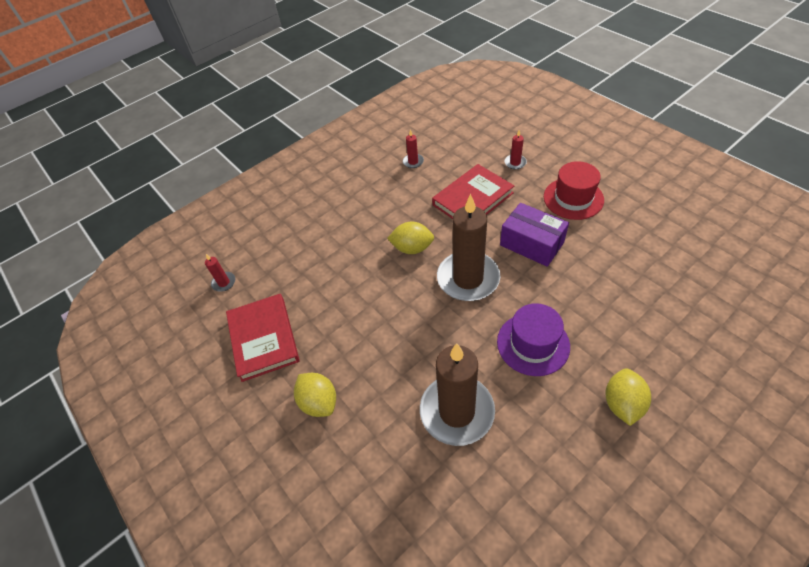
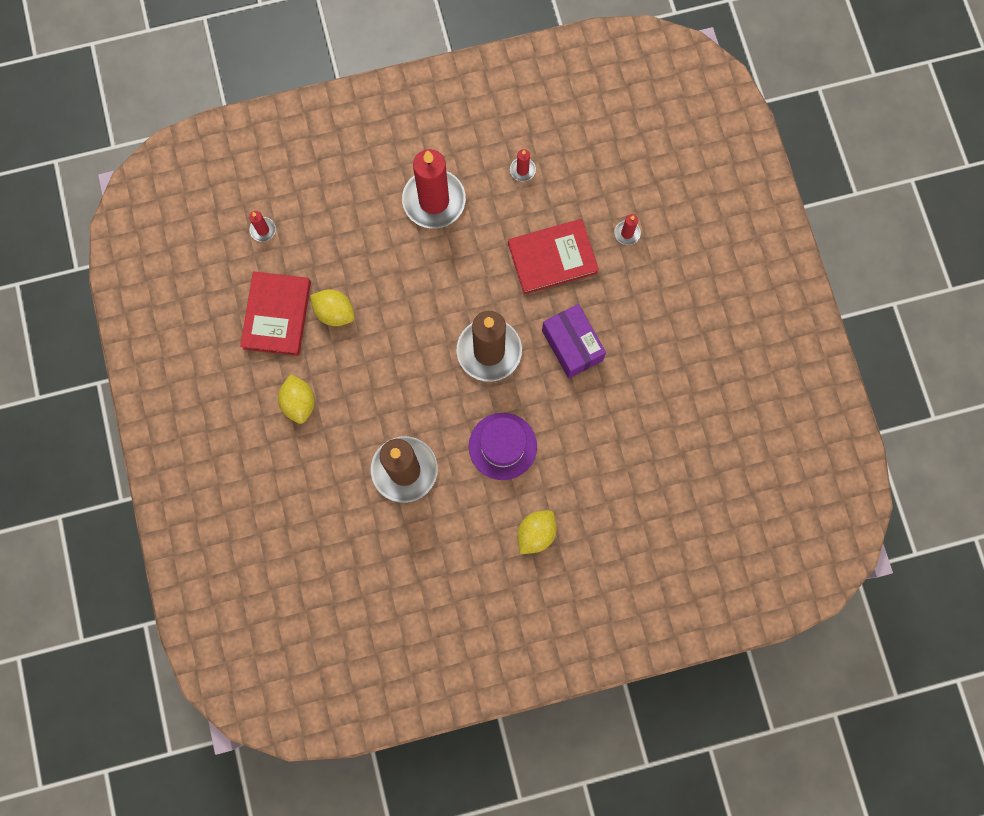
camera: 20 degrees right, 25 degrees up
(358, 205) = (434, 201): none -> red candle
(412, 248) = (458, 287): yellow lemon -> yellow lemon (335, 312)
(573, 198) = (650, 314): red hat -> none

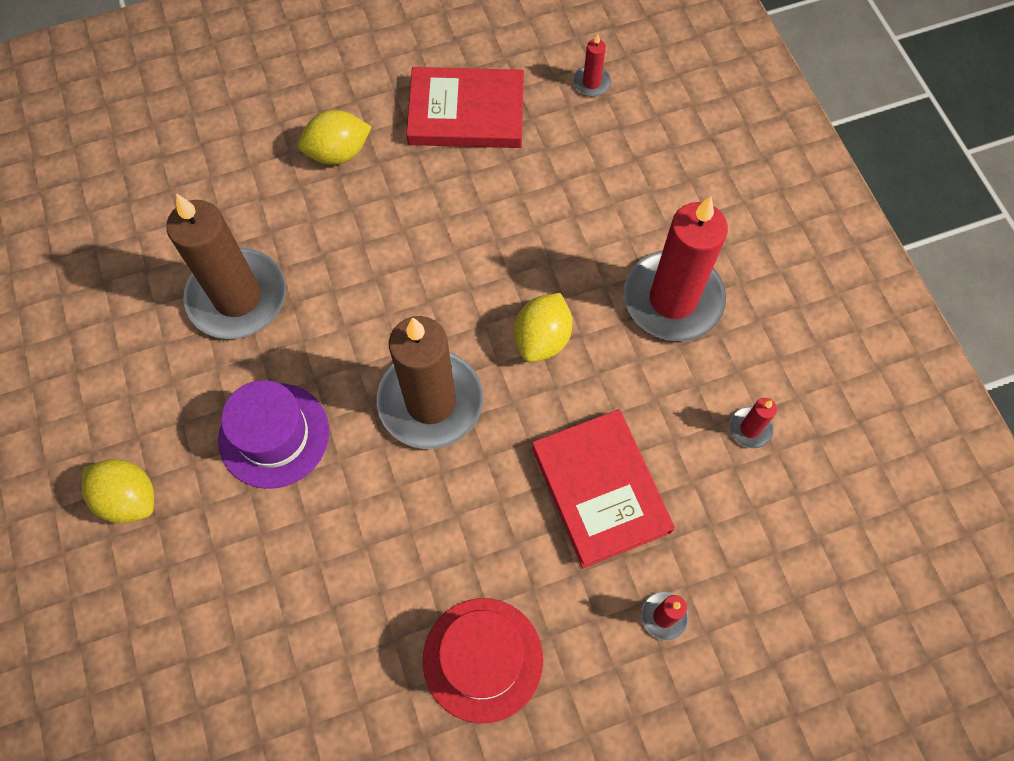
camera: 85 degrees right, 10 degrees down
(335, 312) = (476, 183): yellow lemon -> yellow lemon (542, 339)
(572, 345) = (449, 533): purple box -> none
(644, 332) = (483, 659): none -> red hat

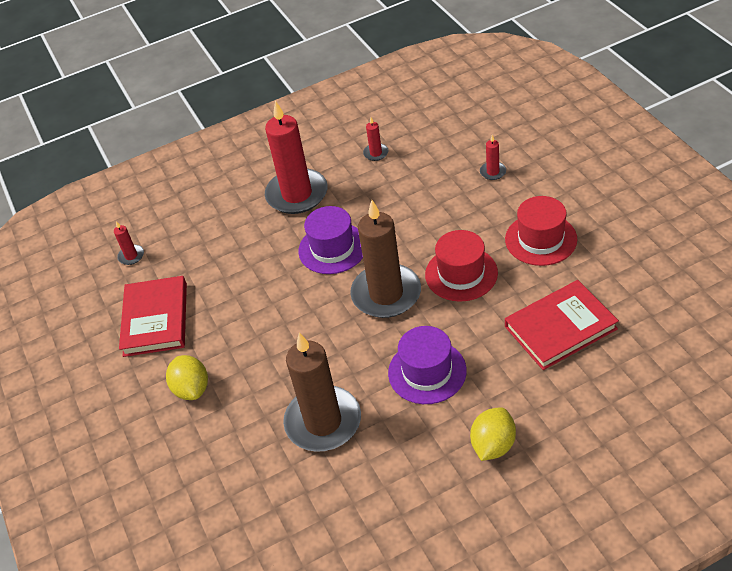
camera: 90 degrees left, 20 degrees down
(441, 516) = (461, 274): none -> red hat
(542, 339) = (332, 248): yellow lemon -> purple hat
(600, 489) = (426, 207): red book -> red book (560, 328)

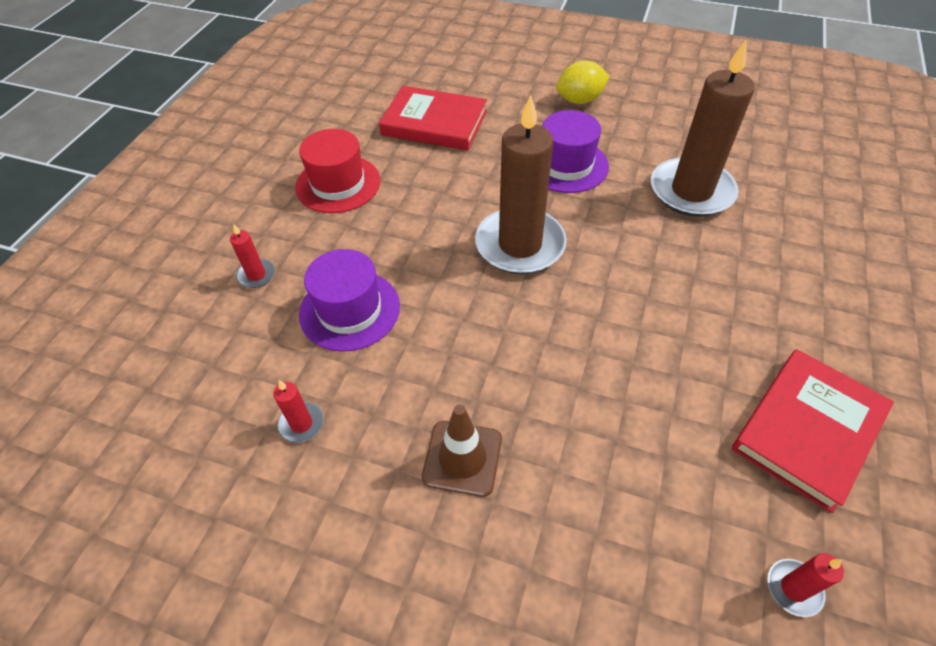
camera: 140 degrees left, 5 degrees up
(192, 389) = (806, 307): yellow lemon -> none
(297, 194) = (462, 458): red candle -> brown traffic cone
(332, 248) = (511, 336): purple hat -> purple hat (349, 310)
(461, 274) = (436, 209): red hat -> none

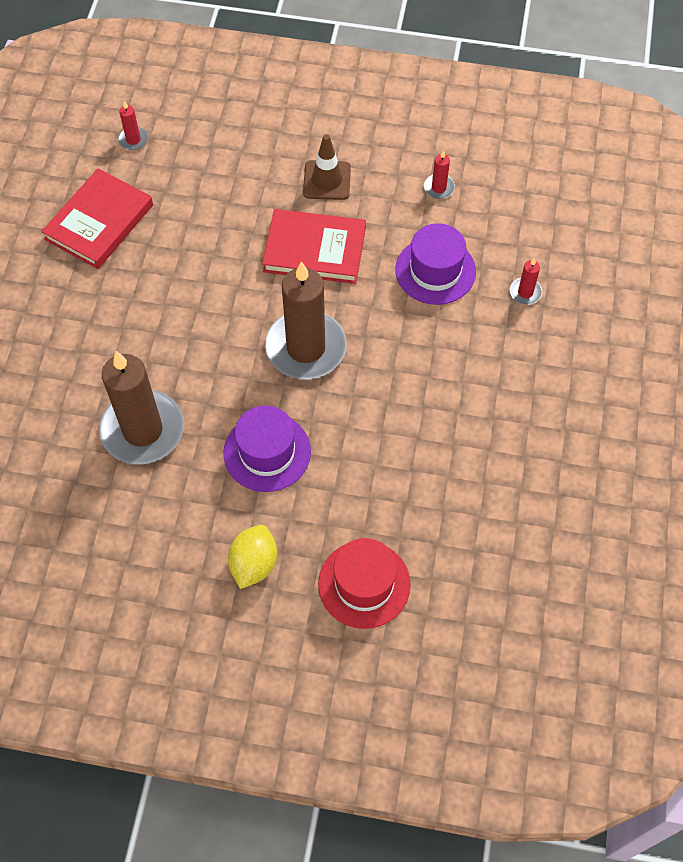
camera: 170 degrees right, 10 degrees up
(338, 184) = (495, 400): red hat -> red hat (364, 584)
(434, 123) = (419, 503): red book -> red book (314, 250)
(580, 100) = (254, 564): yellow lemon -> yellow lemon turned 45 degrees counterclockwise

